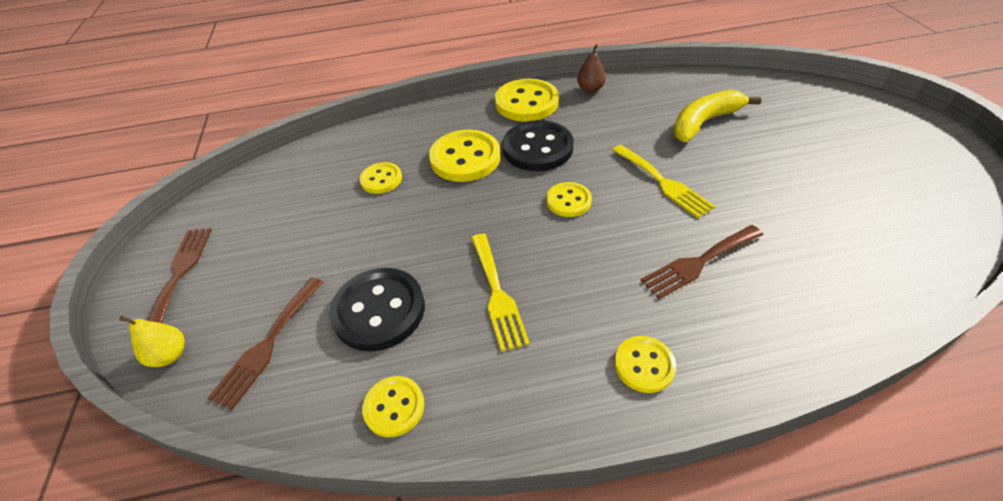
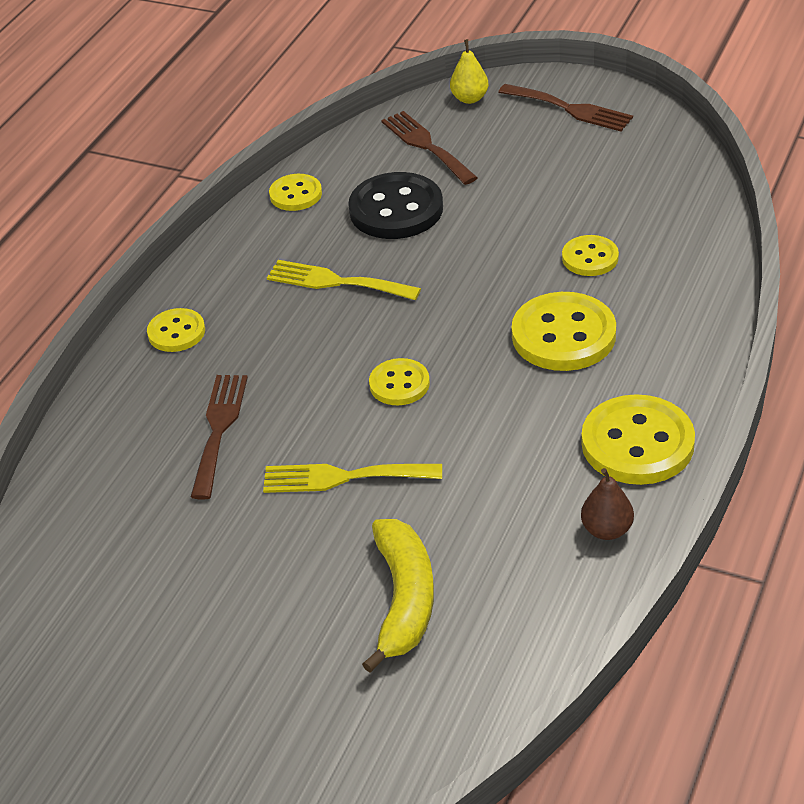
camera: 125 degrees right, 5 degrees down
(537, 148) = (519, 404): black button -> none

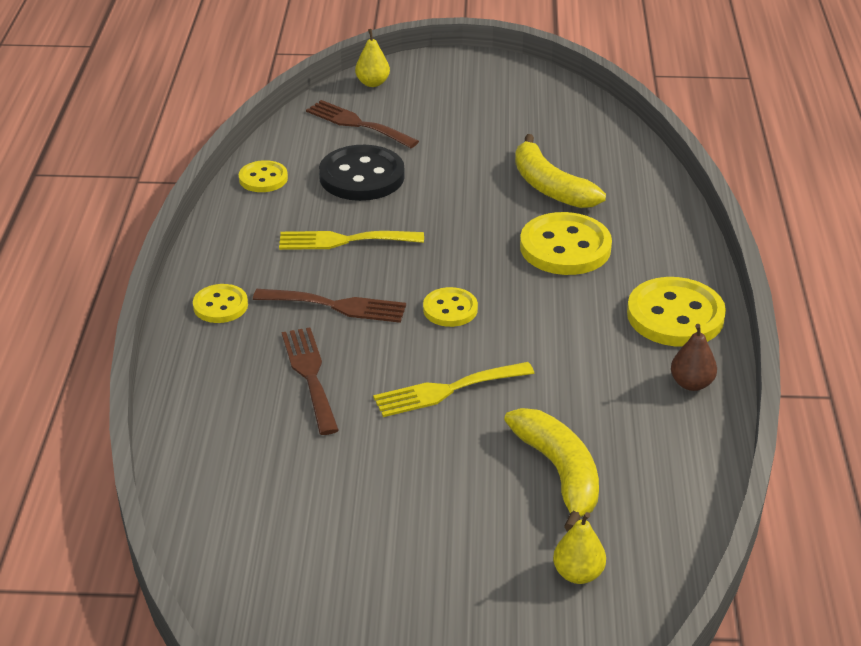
camera: 25 degrees left, 5 degrees down
(357, 719) = (578, 574): none -> yellow pear
(570, 109) = (463, 79): brown fork -> brown fork (337, 306)
(590, 258) = (550, 187): yellow button -> yellow banana

